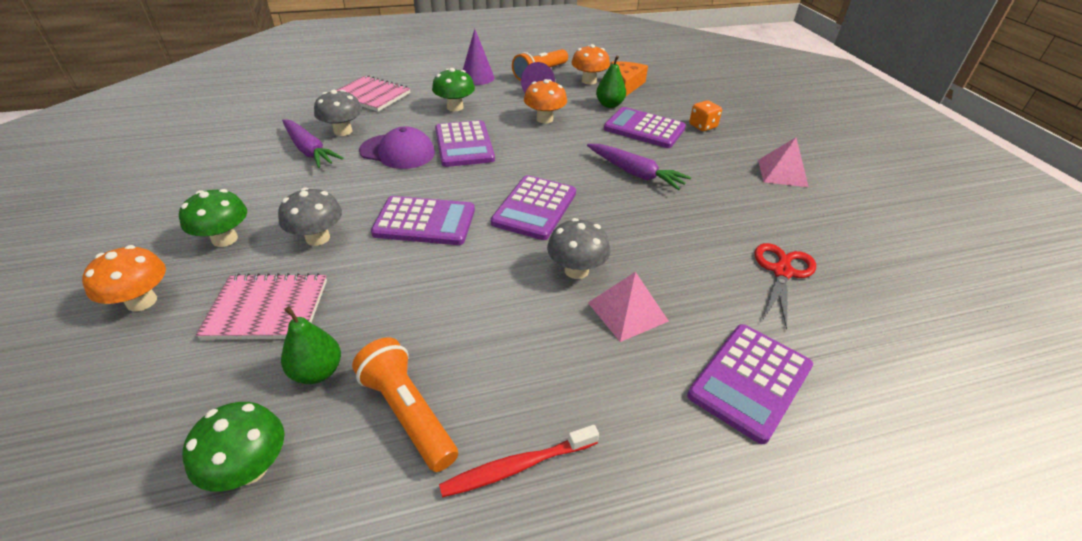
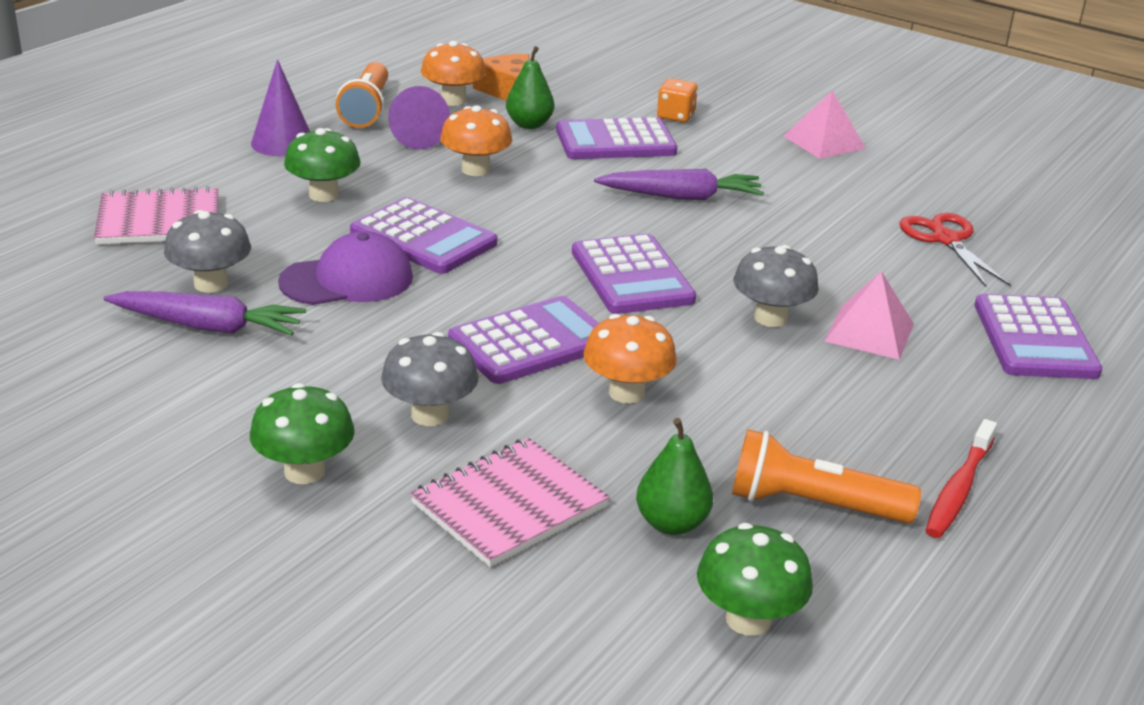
camera: 40 degrees left, 10 degrees down
(142, 301) = (332, 578): orange mushroom -> orange mushroom (626, 393)

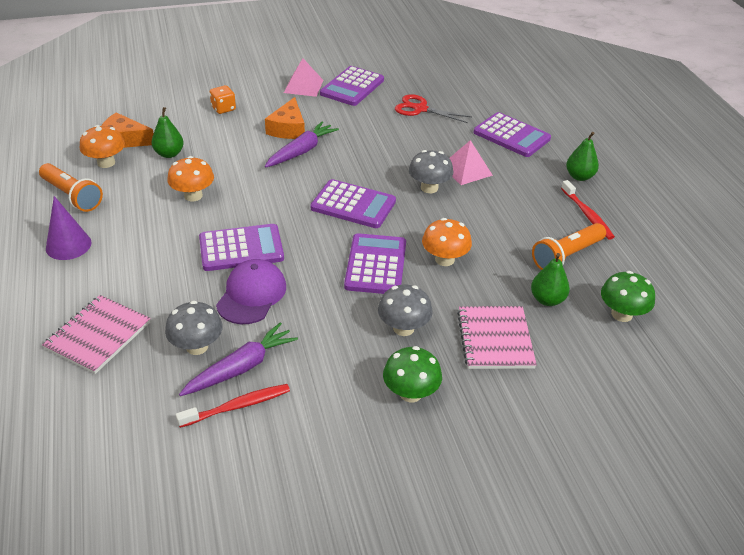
camera: 50 degrees left, 10 degrees up
(139, 352) = (237, 406): none -> red toothbrush
(324, 195) = (151, 259): green mushroom -> none
(415, 135) = (128, 195): purple cone -> none
(615, 141) = (223, 139): purple calculator -> purple calculator (352, 87)
(713, 169) = (288, 128): none -> orange cheese
(1050, 444) = (579, 176): none -> green pear

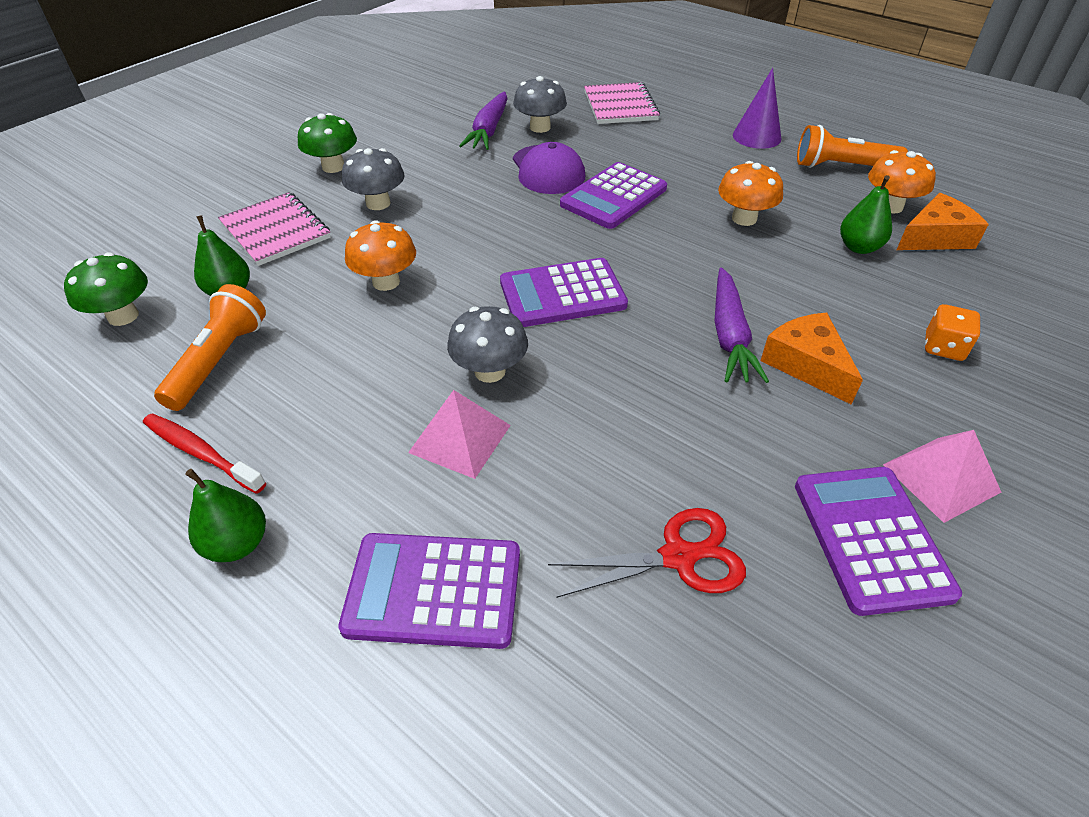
camera: 145 degrees right, 5 degrees up
(237, 406) = (463, 114): red toothbrush -> none
(376, 265) = (460, 242): purple calculator -> none

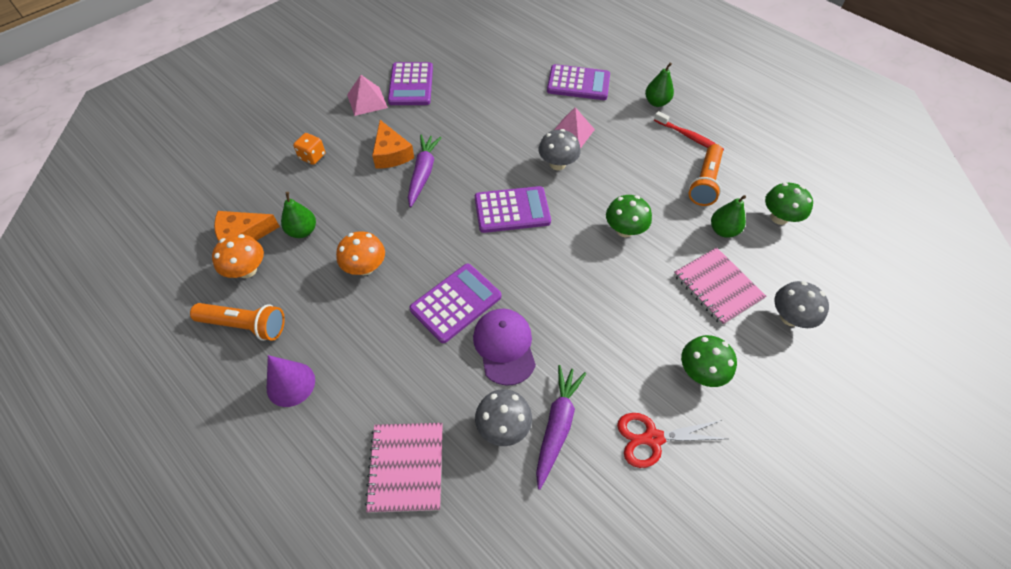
camera: 175 degrees left, 10 degrees up
(378, 203) = (647, 313): grey mushroom -> grey mushroom (789, 317)
(386, 282) = (624, 230): orange mushroom -> green mushroom
(678, 557) = (487, 85): red scissors -> red scissors (653, 438)

